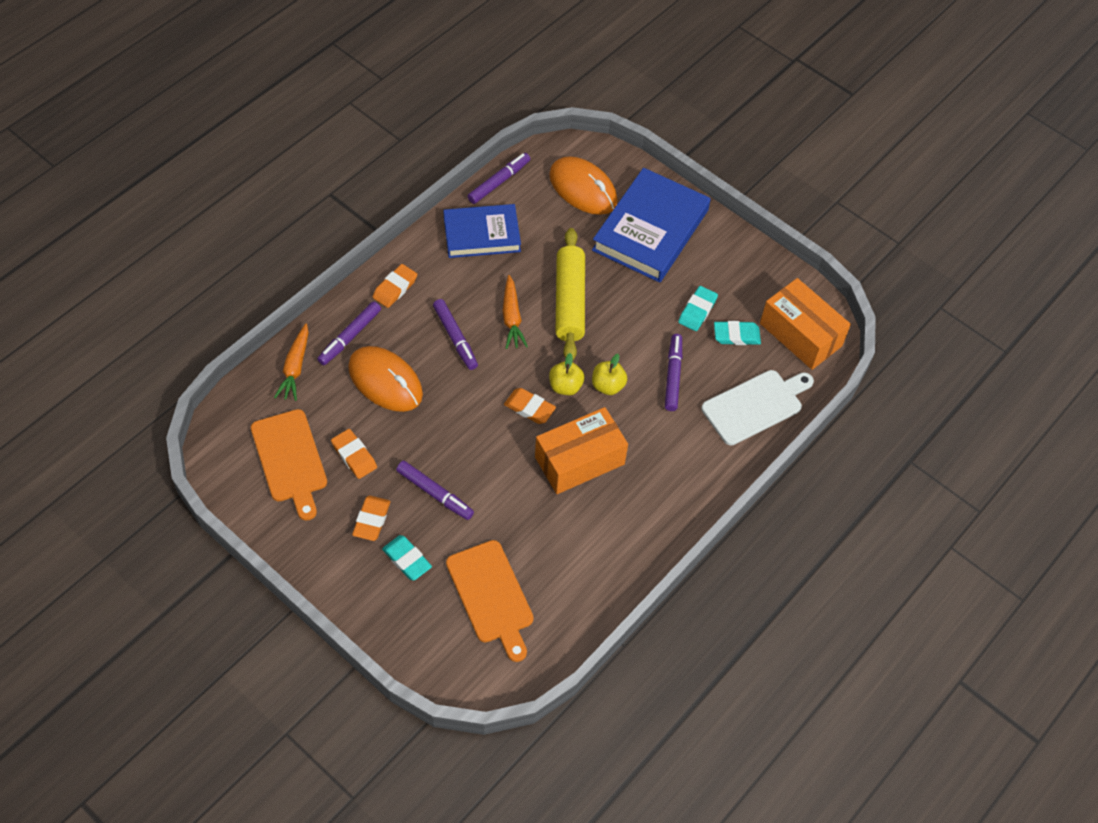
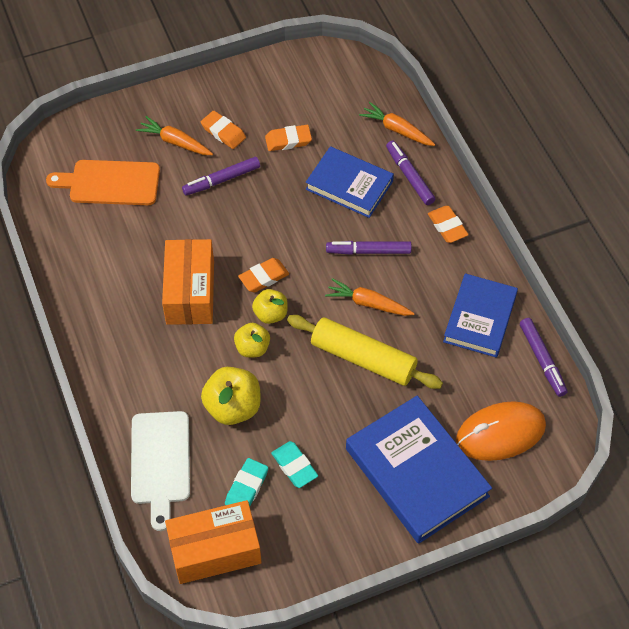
camera: 120 degrees right, 0 degrees up
(290, 460) = (308, 100): orange cutting board -> none
(385, 381) = (349, 185): orange mouse -> blue book
(407, 559) = (175, 142): turquoise eraser -> orange carrot
(673, 376) = (233, 407): purple marker -> yellow apple

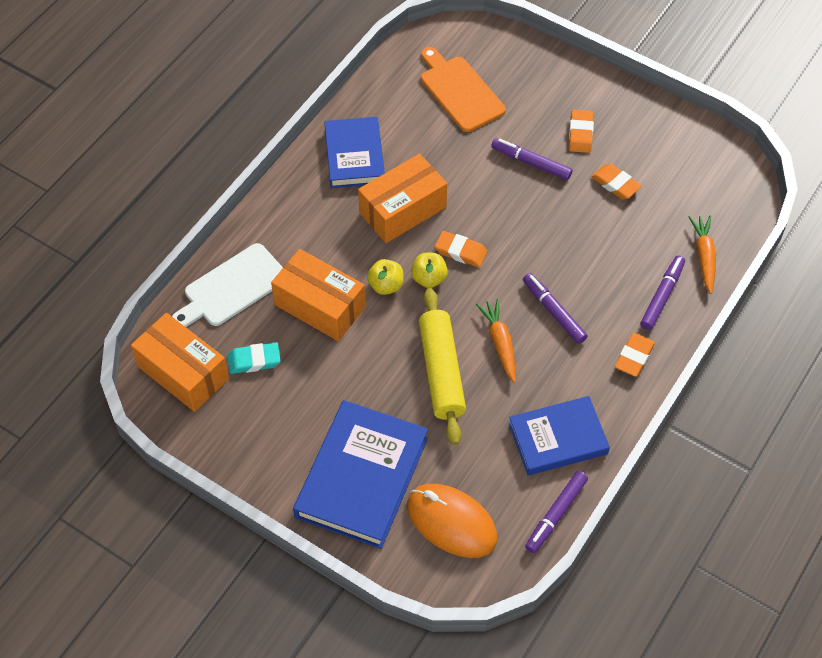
camera: 55 degrees right, 0 degrees up
(175, 142) = (539, 108): orange carrot -> none
(233, 407) = (320, 306): yellow apple -> orange box
(294, 466) = (299, 382): turquoise eraser -> none
(349, 185) = (610, 256): blue book -> blue book (354, 156)

